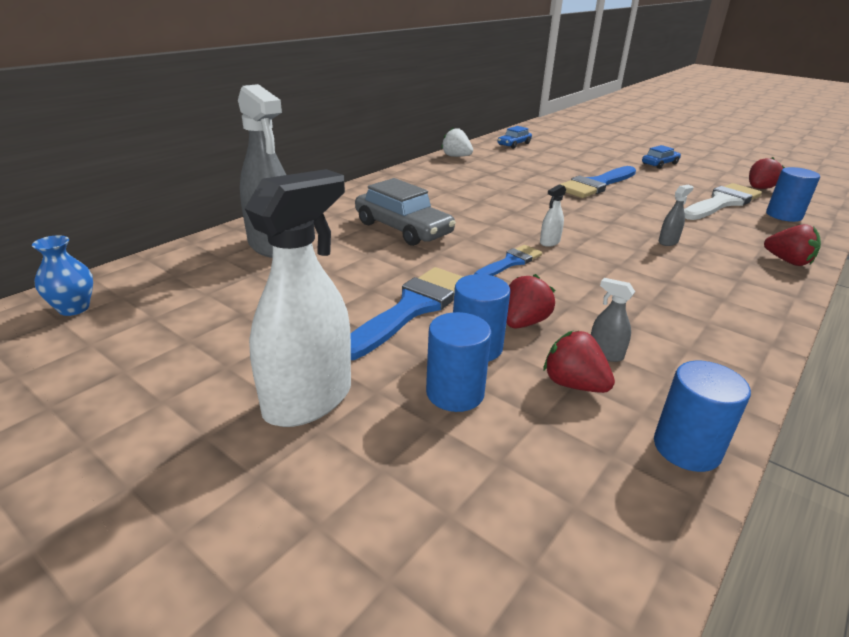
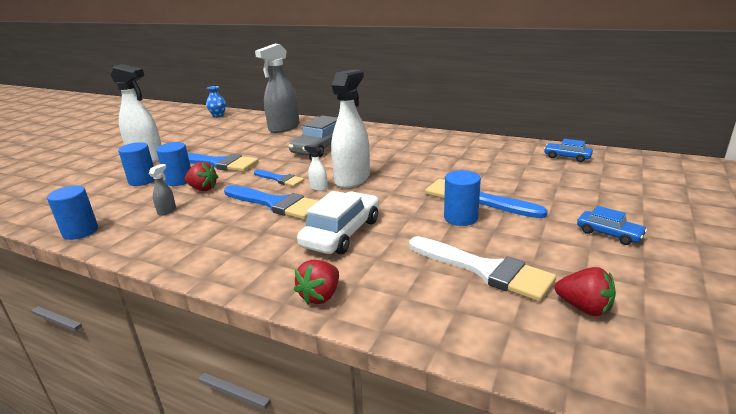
camera: 80 degrees right, 5 degrees down
(456, 156) = (491, 142): white strawberry -> none
(529, 223) = (352, 179): none -> white spray bottle
(573, 384) = (141, 204): red strawberry -> none
(592, 270) = (275, 204): none -> blue brush
(668, 242) = (342, 233): grey spray bottle -> white car
(783, 215) = (474, 315): blue cylinder -> blue cylinder (460, 218)

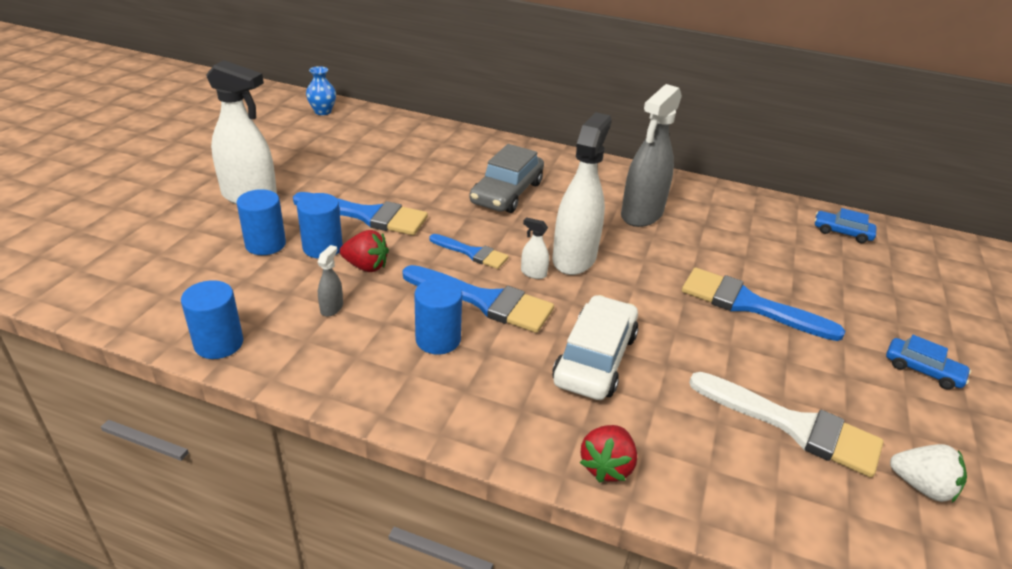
camera: 10 degrees left, 10 degrees up
(284, 128) = (436, 147): grey spray bottle -> grey spray bottle (641, 214)
(460, 218) = (739, 337): blue cylinder -> blue cylinder (438, 339)
(584, 308) = (921, 486): red strawberry -> white strawberry

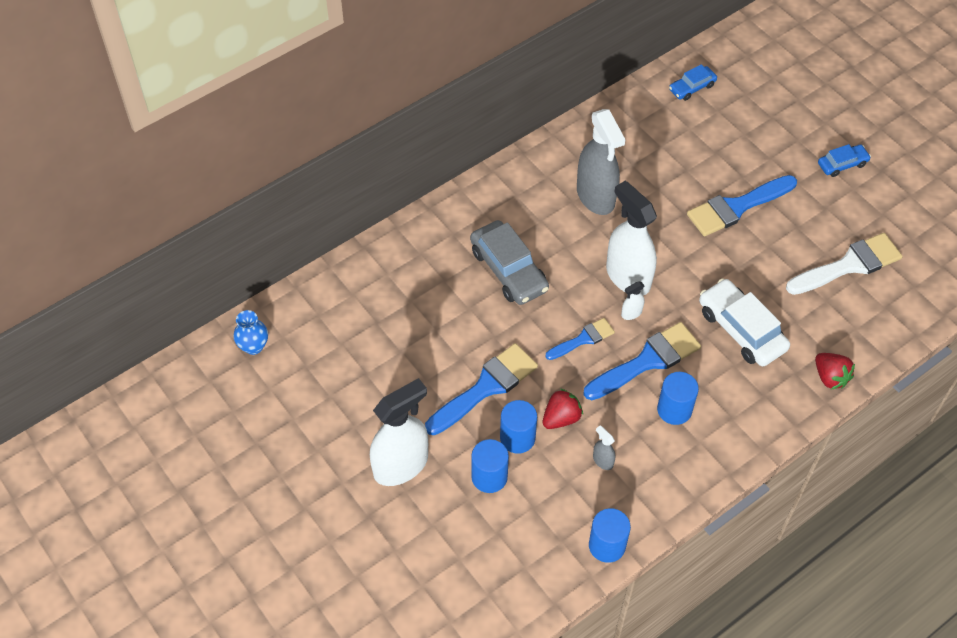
camera: 55 degrees left, 20 degrees up
(921, 486) = (916, 240): white strawberry -> none

